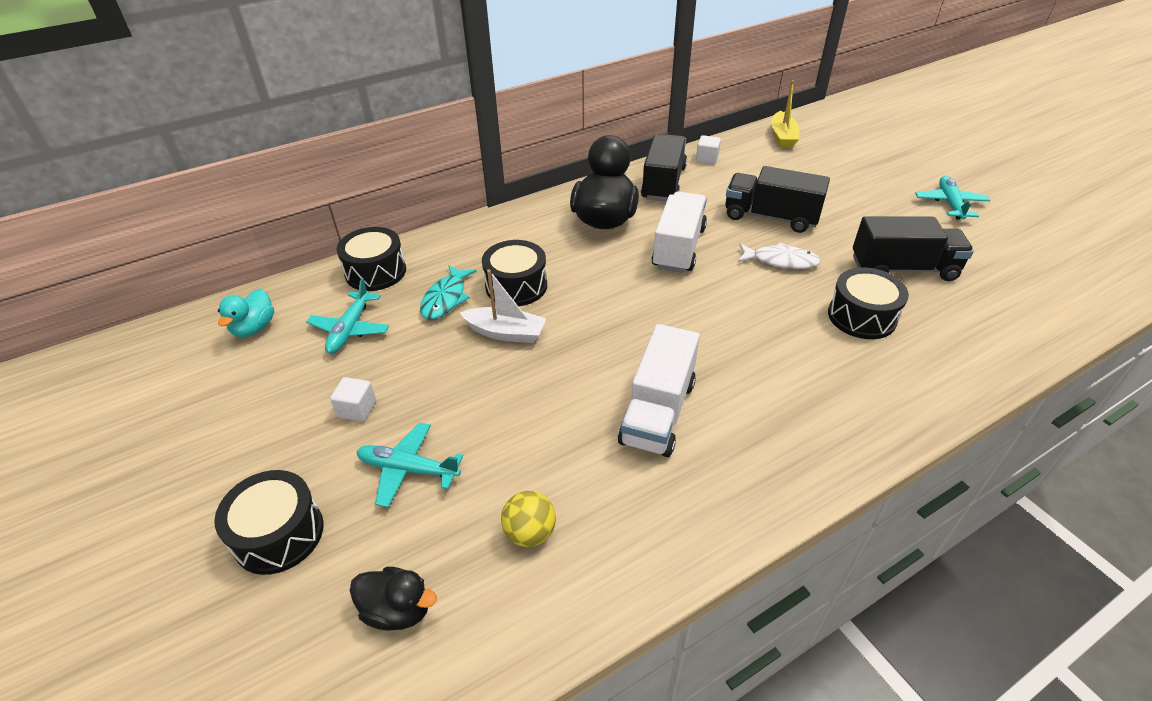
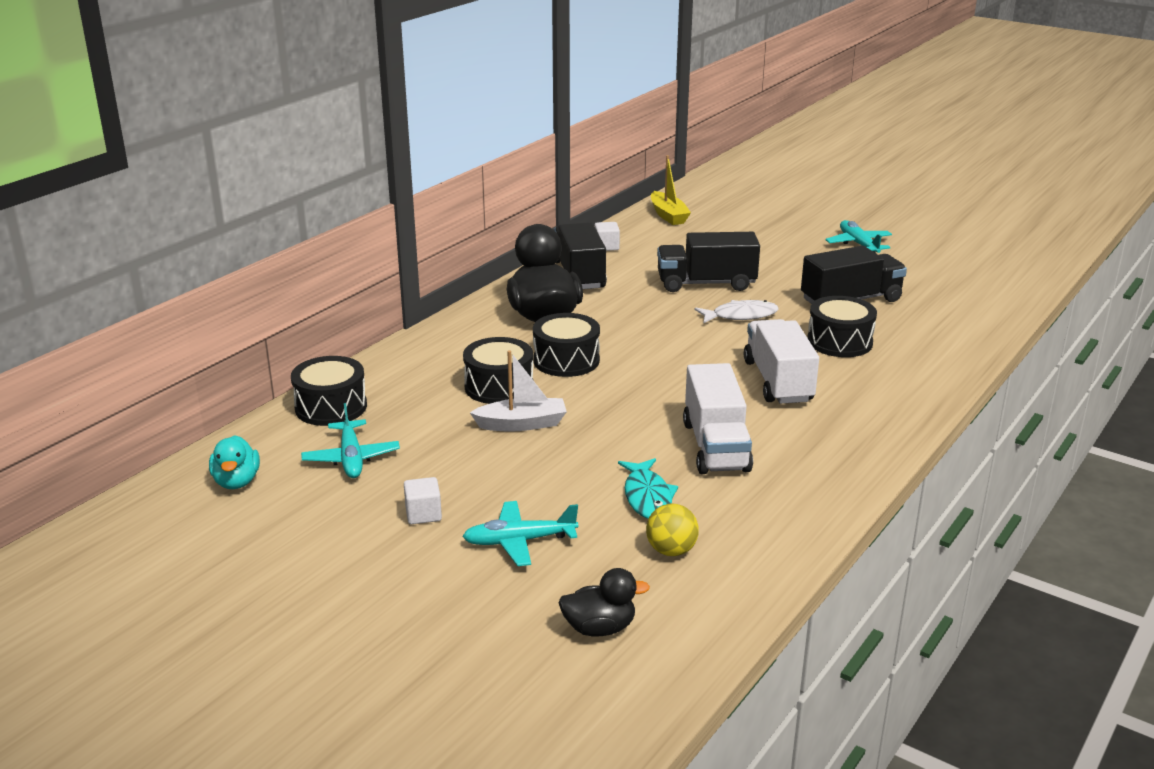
camera: 25 degrees left, 15 degrees down
(279, 534) = (435, 616): black drum -> black drum (566, 360)
(445, 299) = (433, 412): turquoise fish -> turquoise fish (647, 497)
(678, 248) = (637, 324): white truck -> white truck (778, 381)

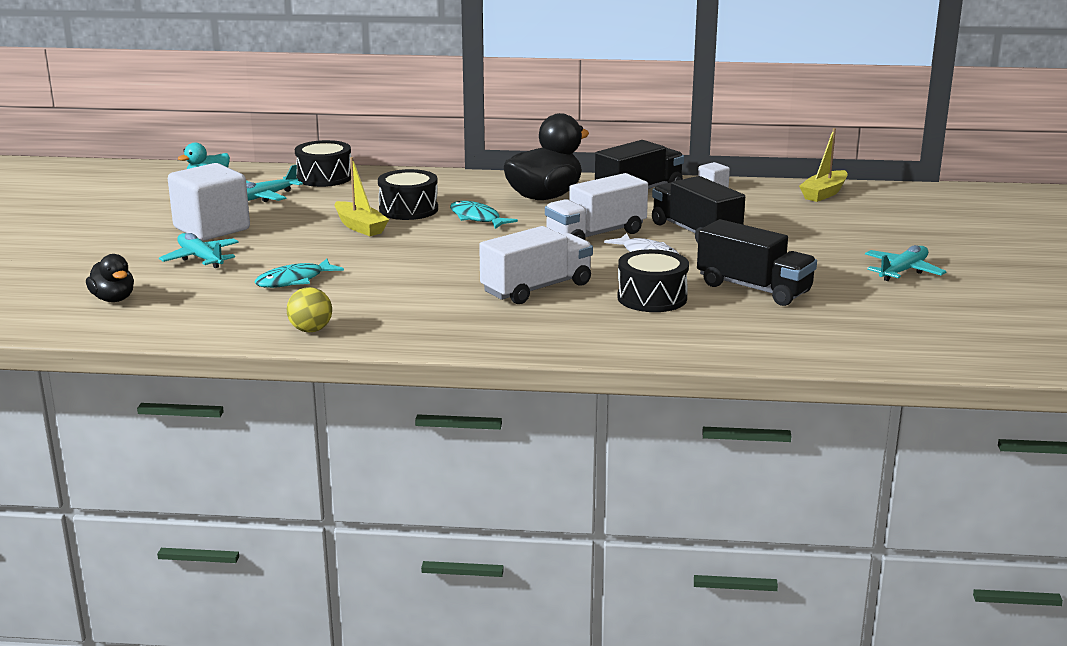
camera: 60 degrees right, 5 degrees down
(423, 514) = (212, 229): white cube -> white cube, size x2.31
(522, 424) = (360, 227): white boat -> yellow boat
(566, 360) = (477, 218): black drum -> turquoise fish
(671, 551) = (226, 301): yellow ball -> yellow ball (311, 330)
(715, 446) = (395, 287): white truck -> white truck (596, 234)

